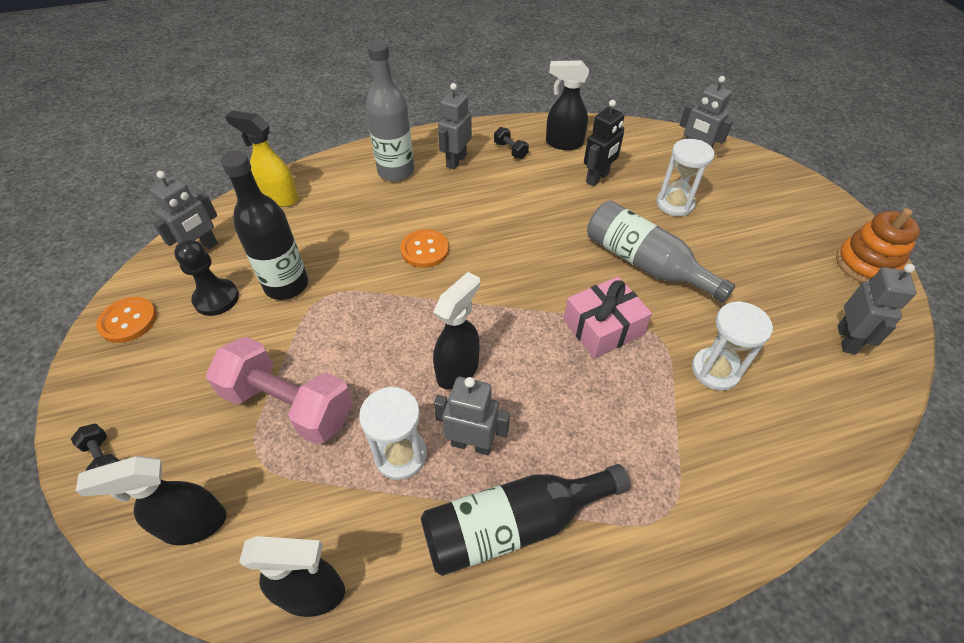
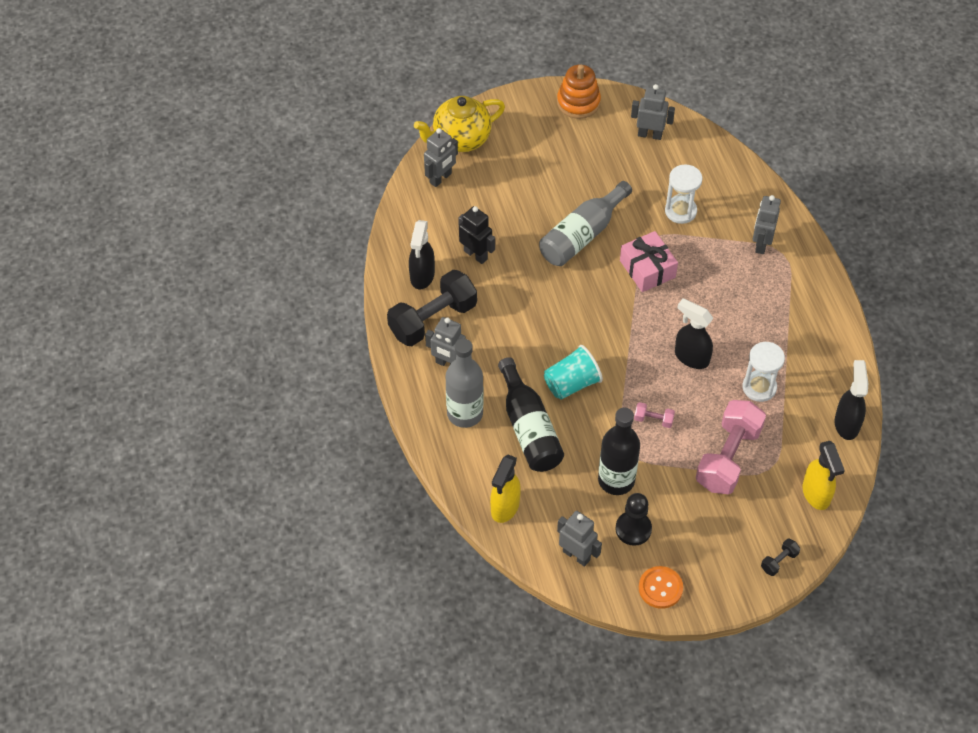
camera: 90 degrees left, 5 degrees up
(193, 524) = (816, 494): black spray bottle -> yellow spray bottle
(364, 324) = (653, 419): none -> pink dumbbell
(425, 250) = (571, 384): orange button -> turquoise cup
(471, 444) = (747, 348): grey robot -> grey robot (761, 244)
(510, 150) = (432, 319): black dumbbell -> black dumbbell, size x2.38
(513, 524) = (797, 327): black bottle -> black bottle (529, 428)
(675, 204) = (511, 204): white hourglass -> none
(755, 167) = (460, 139): none -> yellow teapot

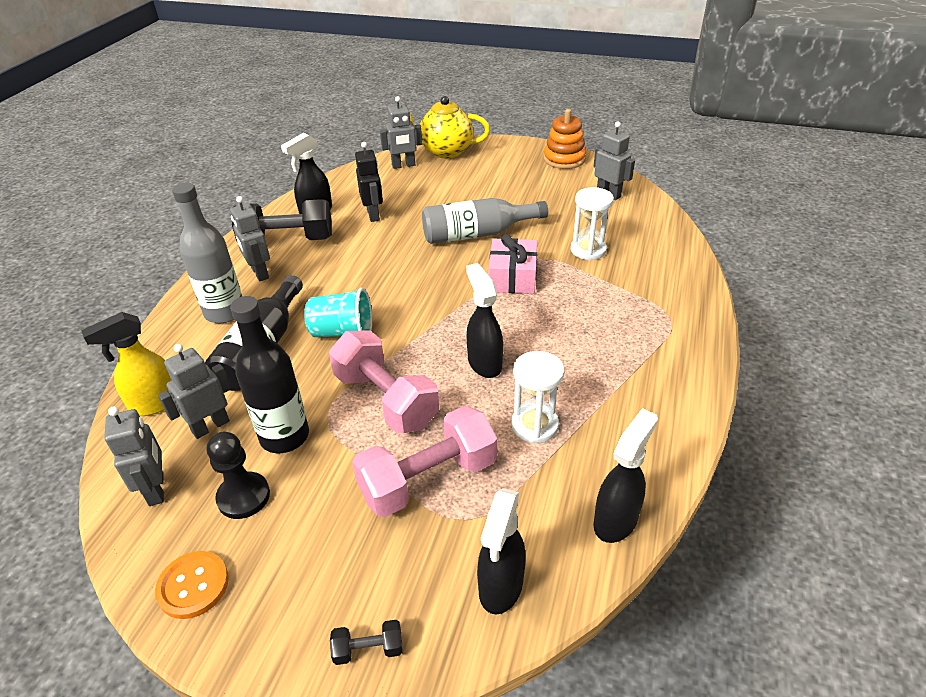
camera: 35 degrees right, 15 degrees down
(653, 419) = (386, 399): pink dumbbell -> pink dumbbell, size x2.38
(761, 244) = (652, 302): grey robot -> grey robot (210, 426)
(816, 494) = (500, 587): yellow spray bottle -> black spray bottle

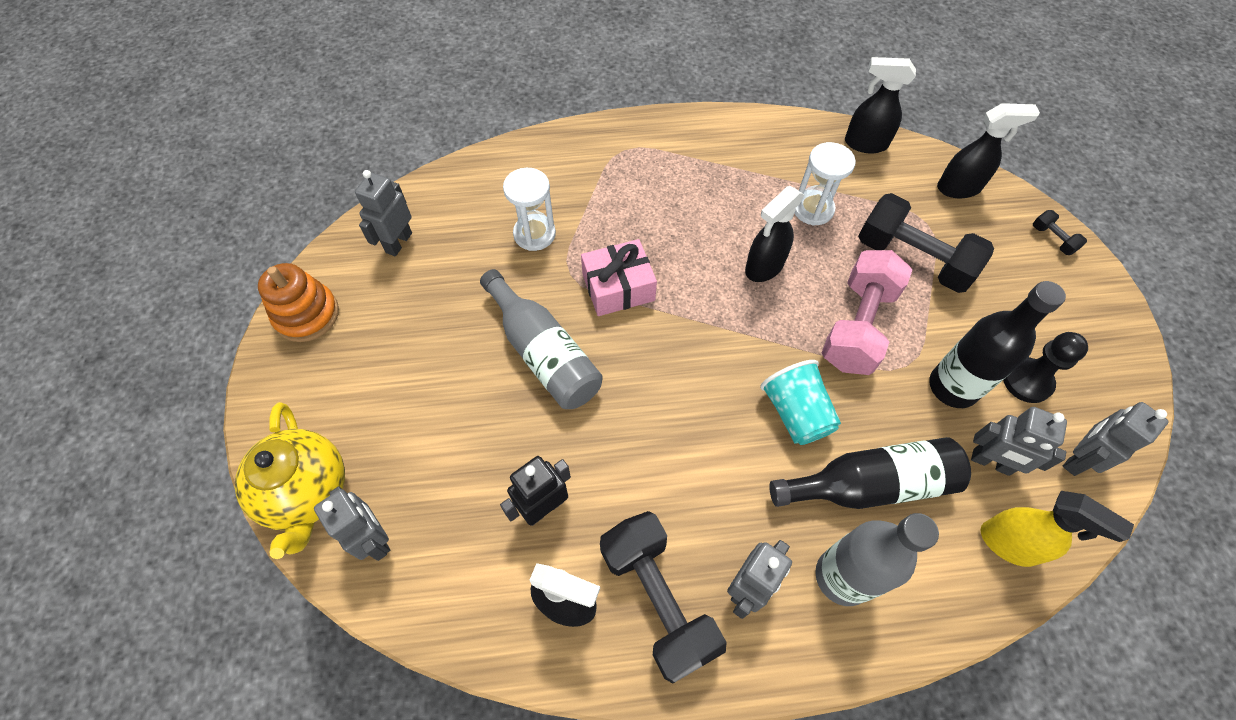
camera: 115 degrees left, 20 degrees up
(193, 586) = (1111, 367): orange button -> none
(428, 479) = (913, 259): pink dumbbell -> black dumbbell

